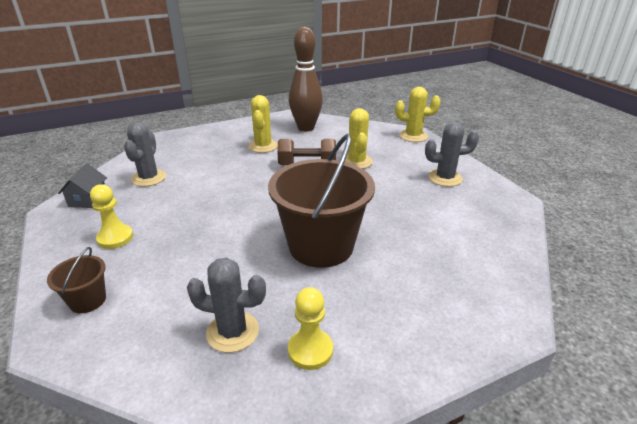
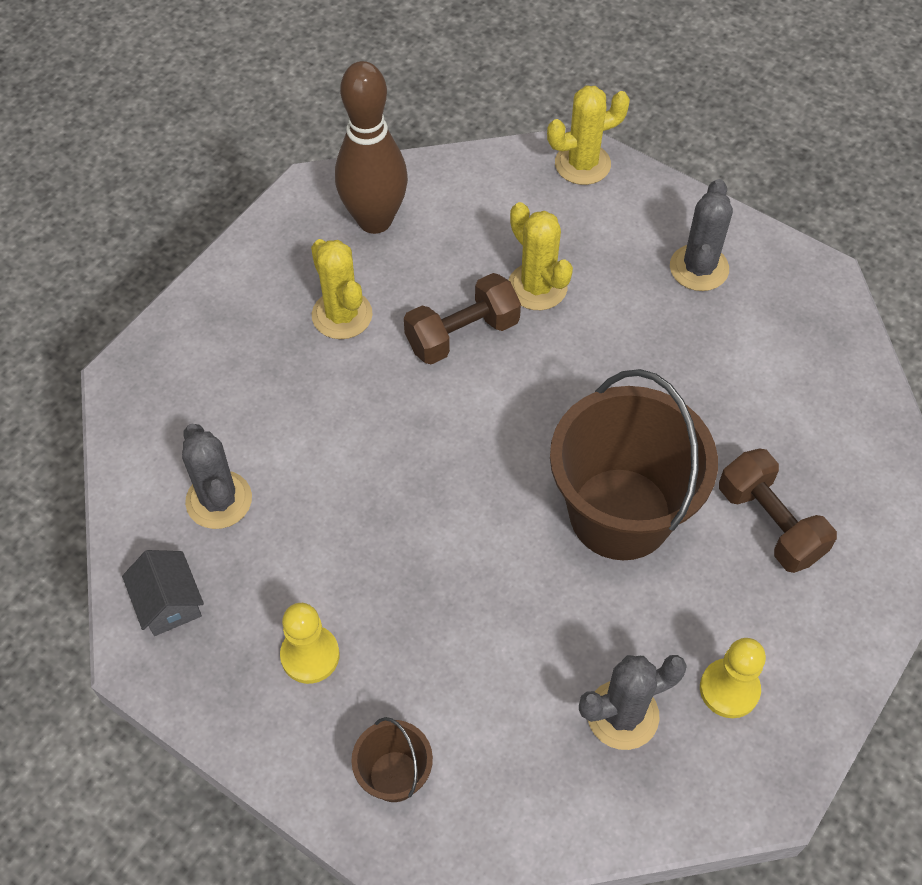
camera: 30 degrees left, 25 degrees up
(406, 282) = (770, 523): none -> brown dumbbell
(445, 178) = (699, 268): grey cactus -> grey cactus turned 45 degrees counterclockwise

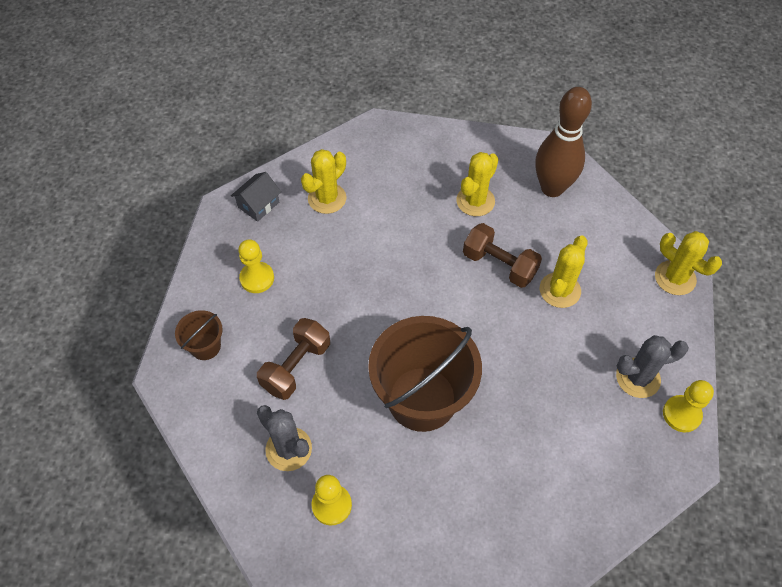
camera: 65 degrees right, 0 degrees up
(219, 500) = (327, 198): grey cactus -> yellow cactus
(764, 250) = (681, 414): none -> yellow pawn
(770, 523) = (461, 491): brown dumbbell -> brown dumbbell (296, 366)

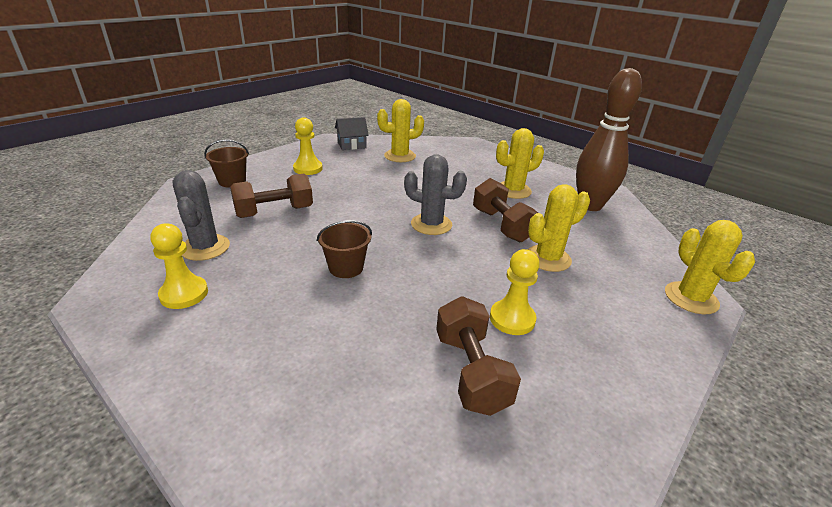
camera: 30 degrees right, 25 degrees down
(422, 398) = (346, 268): brown bucket -> brown bucket, size x0.45
(579, 443) = (471, 371): none -> brown dumbbell
(638, 378) = (590, 352): grey cactus -> grey cactus (431, 224)
(681, 414) = (631, 411): yellow pawn -> yellow pawn (512, 319)

